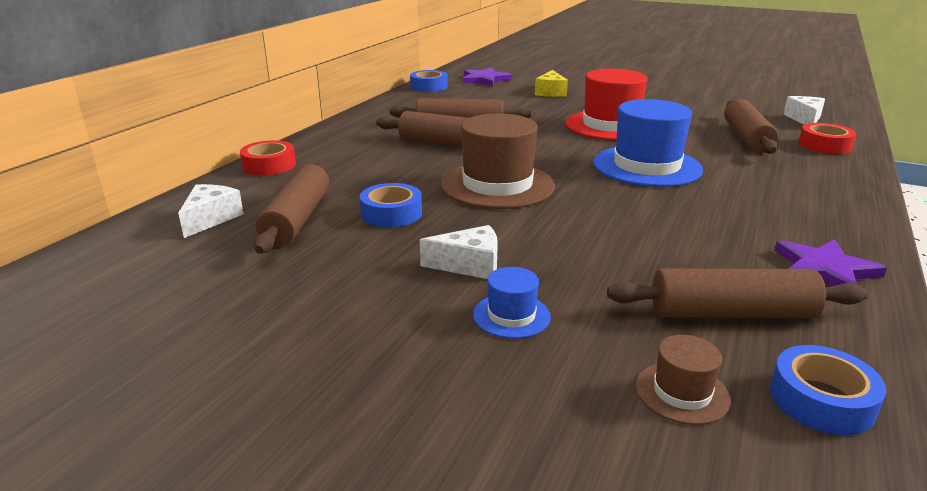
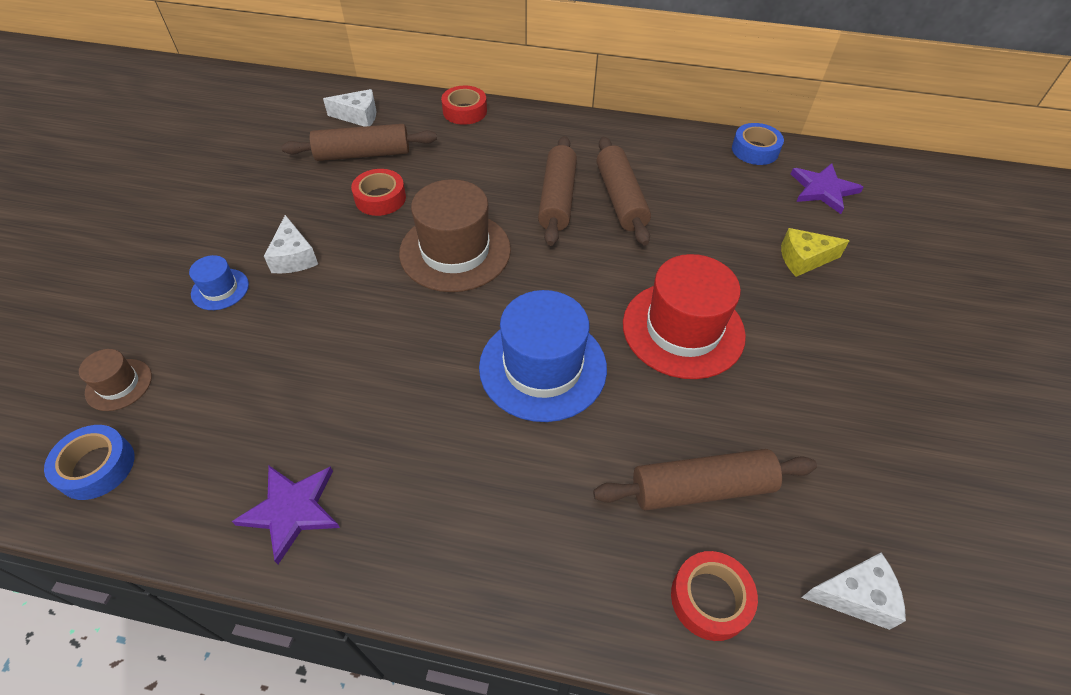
camera: 75 degrees right, 25 degrees up
(391, 213) = (380, 198): blue tape -> red tape
(731, 313) = (216, 422): brown rolling pin -> none

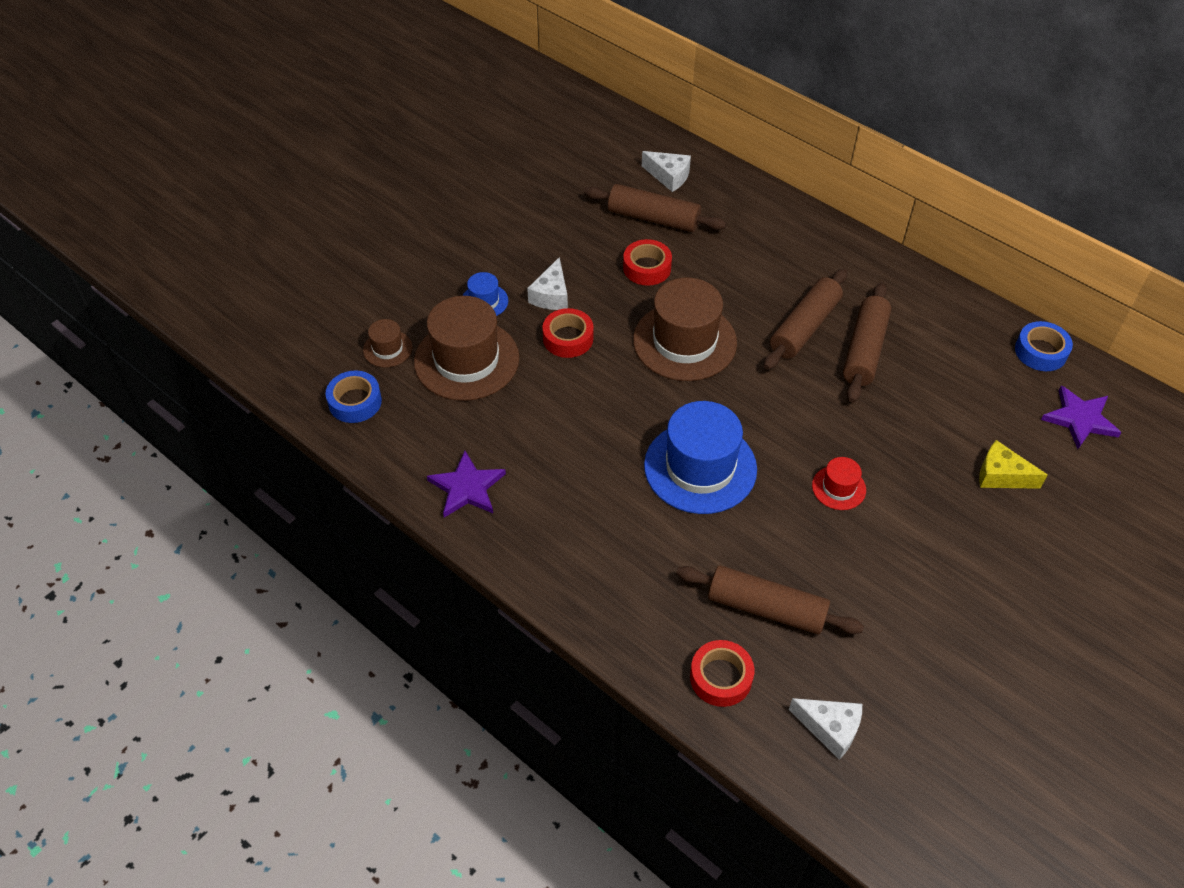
camera: 30 degrees right, 0 degrees up
(226, 359) = (466, 360): none -> brown hat
(465, 111) = (771, 205): red tape -> red tape (568, 338)
(683, 329) = (838, 488): red hat -> red hat, size x0.47

